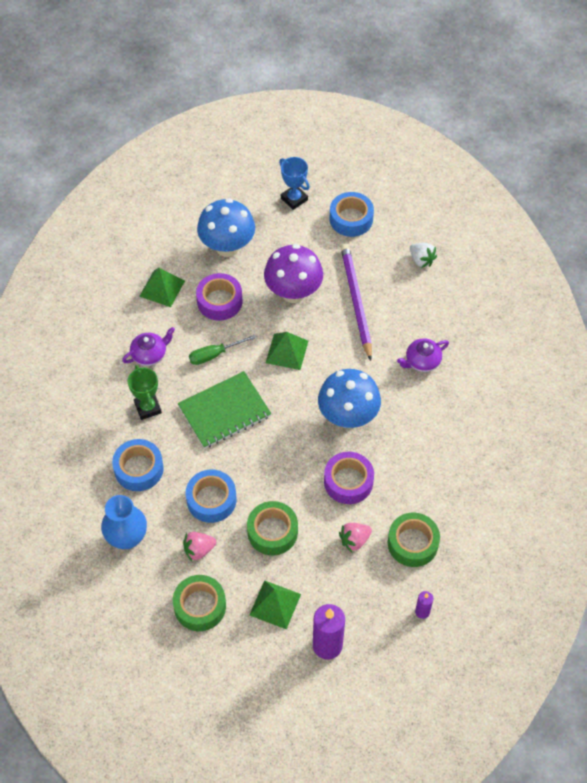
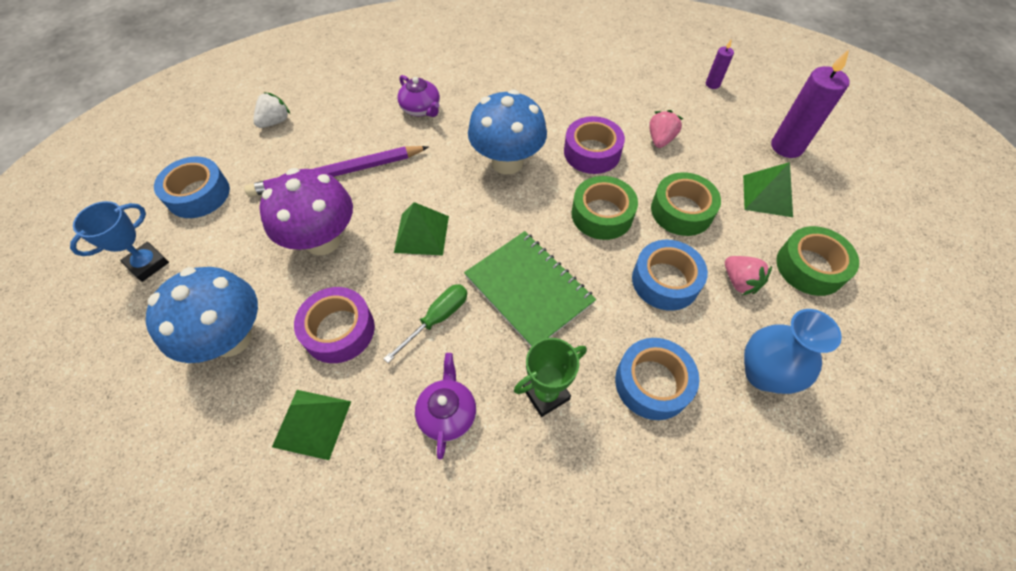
camera: 100 degrees left, 0 degrees up
(150, 354) = (447, 413): purple teapot -> purple teapot turned 45 degrees clockwise
(214, 355) = (437, 319): green screwdriver -> green screwdriver turned 105 degrees counterclockwise
(354, 540) = (660, 139): pink strawberry -> pink strawberry turned 120 degrees counterclockwise
(412, 543) = (644, 97): green tape -> green tape (602, 214)

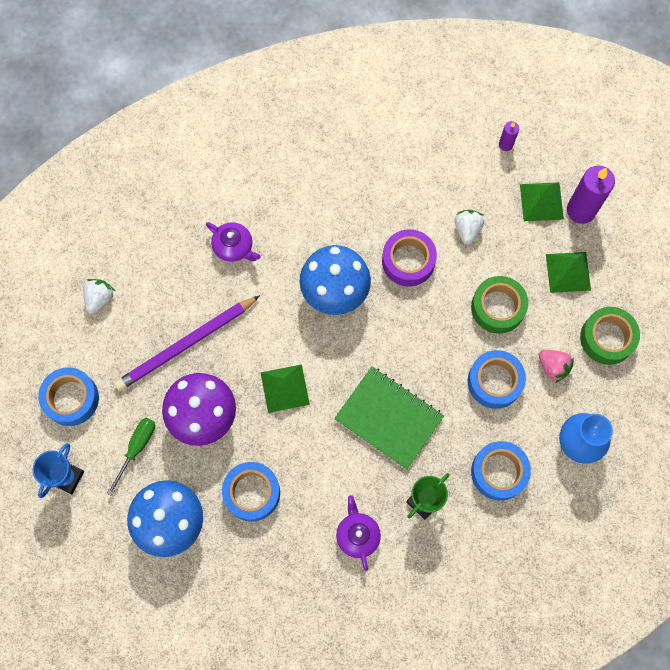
camera: 15 degrees left, 15 degrees up
(312, 423) = (263, 568): green pyramid -> green pyramid (541, 201)
(339, 330) = (252, 493): purple tape -> blue tape
(437, 319) = (324, 463): green screwdriver -> green screwdriver (136, 448)
(602, 214) = (431, 329): green tape -> none
(660, 139) = (467, 230): pink strawberry -> white strawberry

